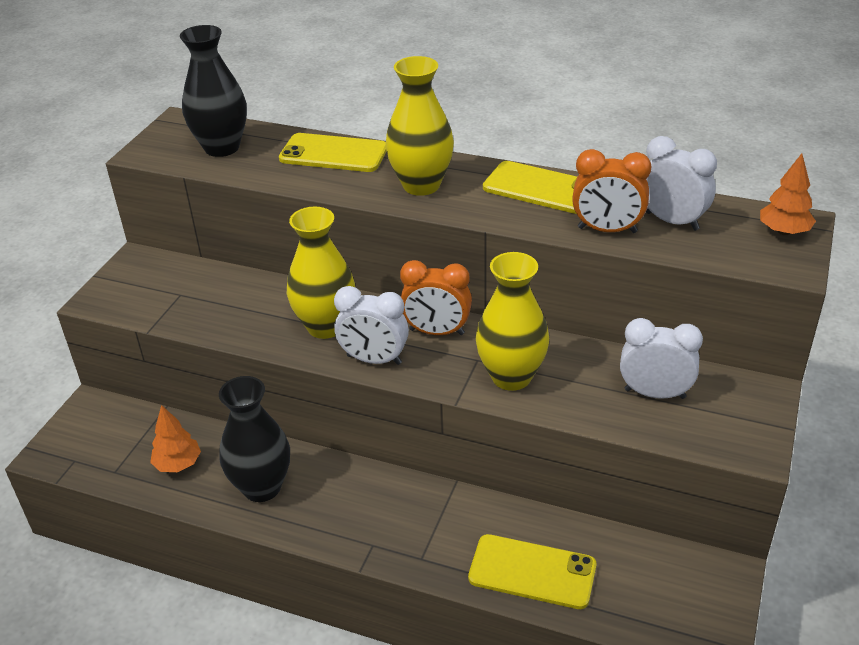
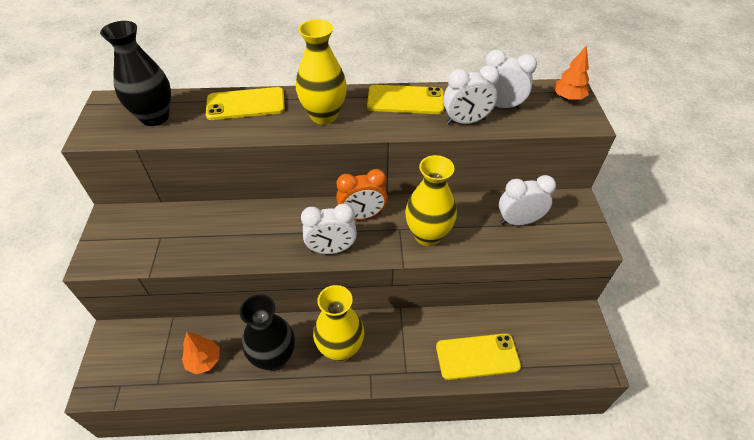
camera: 25 degrees left, 10 degrees up
(325, 326) = (284, 233): yellow vase -> yellow vase (340, 349)
(607, 230) = (466, 121): orange clock -> white clock

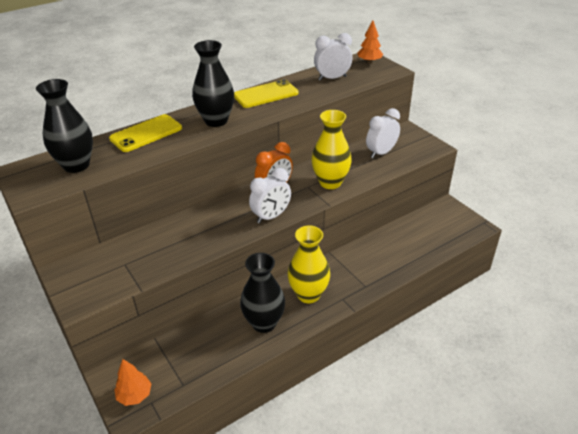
camera: 30 degrees left, 10 degrees down
(204, 361) = (209, 352): orange tree -> orange tree (135, 395)
(324, 115) = (216, 121): yellow vase -> black vase
(466, 121) = (318, 93): white clock -> none
(477, 356) = (403, 255): yellow phone -> none

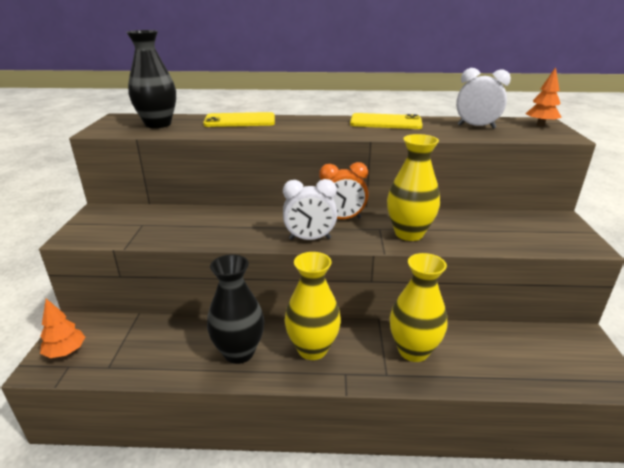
camera: 35 degrees right, 10 degrees down
(216, 121) = (310, 127): black vase -> none
(367, 263) = (413, 350): none -> yellow vase
(381, 153) = (503, 228): white clock -> none

